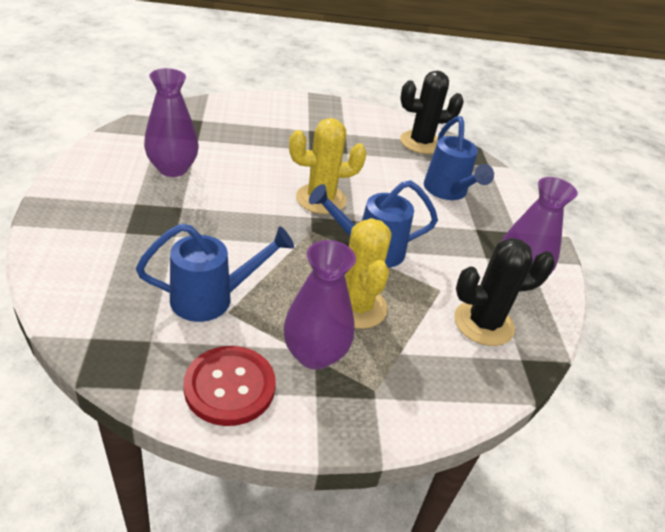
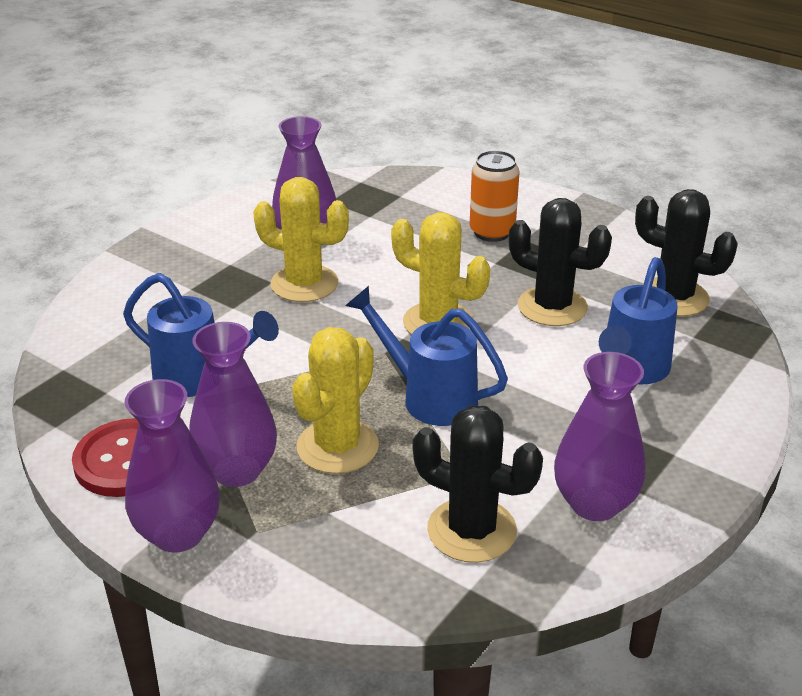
camera: 45 degrees right, 5 degrees down
(207, 201) = (304, 284): none -> yellow cactus
(286, 130) = (492, 232): none -> orange can
(329, 421) = (178, 534): none -> purple vase
(370, 168) = (552, 307): none -> black cactus

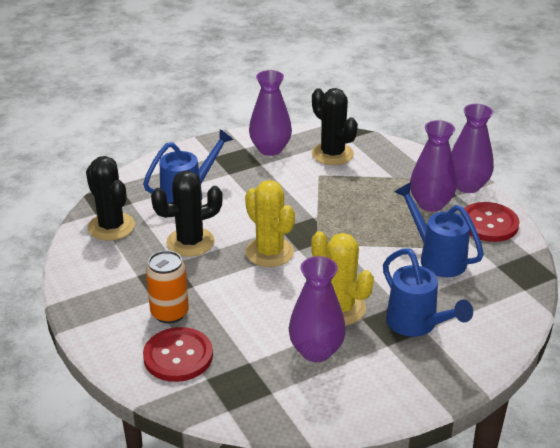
camera: 155 degrees left, 0 degrees up
(337, 447) = (373, 201): yellow cactus -> none
(428, 397) = (309, 211): blue watering can -> blue watering can (417, 325)
(444, 203) = (178, 356): none -> red button
(552, 307) = (190, 242): black cactus -> black cactus turned 75 degrees counterclockwise

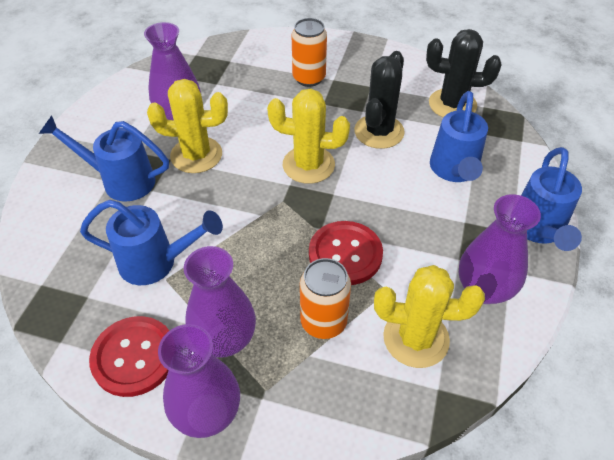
camera: 135 degrees right, 15 degrees up
(178, 356) = (264, 60): red button -> red button (345, 254)
(200, 150) = (538, 230): none -> blue watering can
(332, 154) = (416, 338): black cactus -> yellow cactus
(369, 182) = (323, 322): none -> orange can

